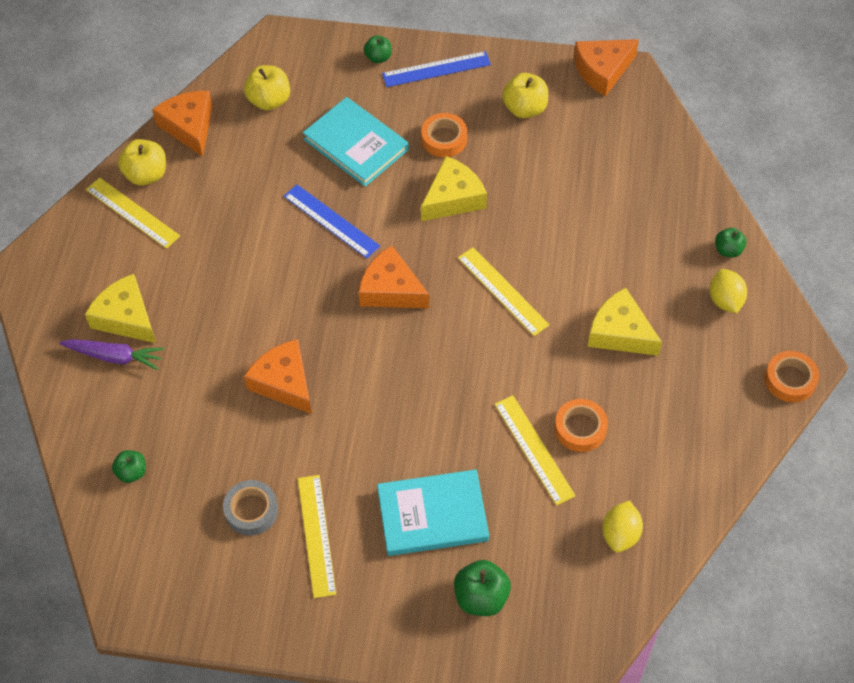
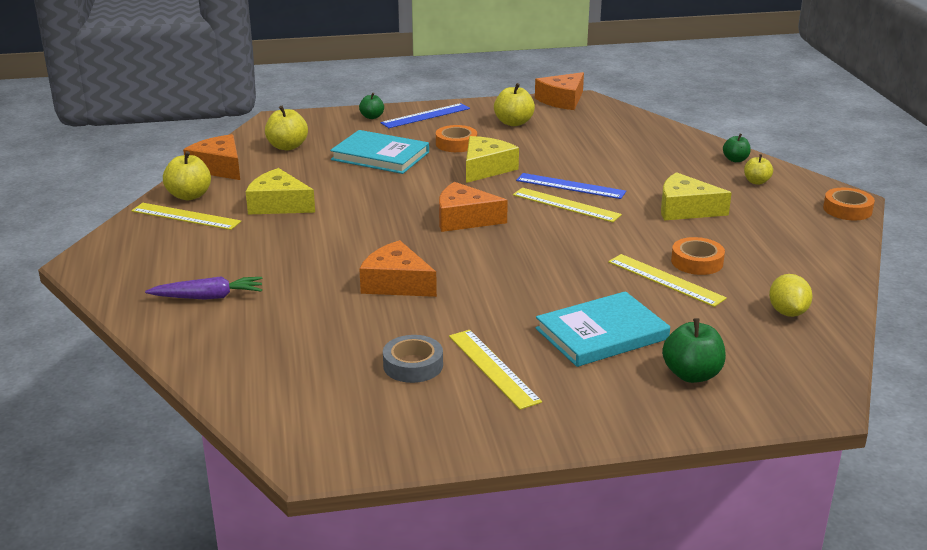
camera: 20 degrees left, 30 degrees down
(126, 317) = (209, 273): yellow cheese -> yellow cheese (278, 205)
(132, 472) = (265, 364): green apple -> none
(331, 221) = (383, 194): blue ruler -> blue ruler (570, 186)
(725, 300) = (756, 182): yellow lemon -> yellow apple

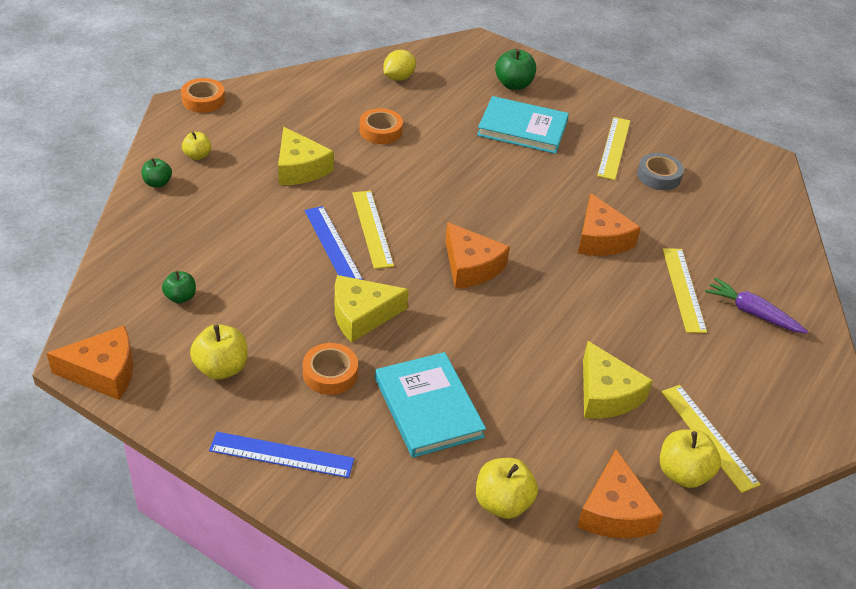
camera: 140 degrees left, 15 degrees up
(372, 117) = (339, 501): green apple -> green apple (180, 297)
(665, 280) = (423, 133): yellow ruler -> yellow ruler (683, 289)

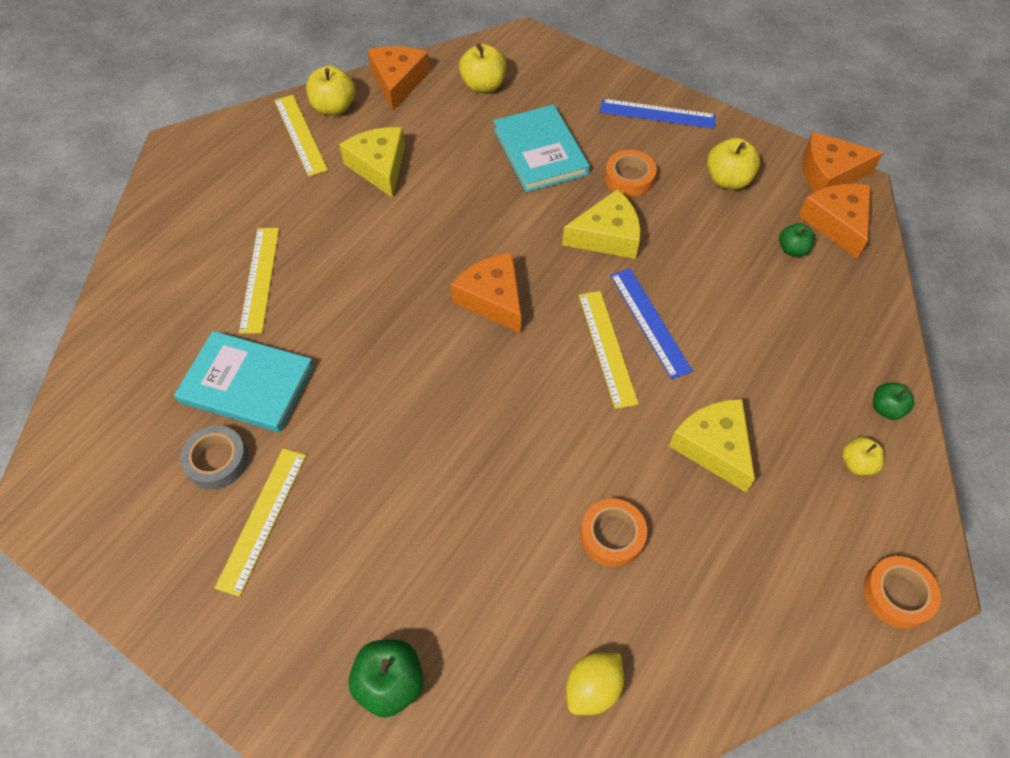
camera: 175 degrees left, 15 degrees up
(522, 128) = (394, 556): turquoise book -> turquoise book (247, 384)
(600, 239) = (332, 345): orange cheese -> orange cheese (837, 223)
(752, 313) = (197, 253): purple carrot -> none

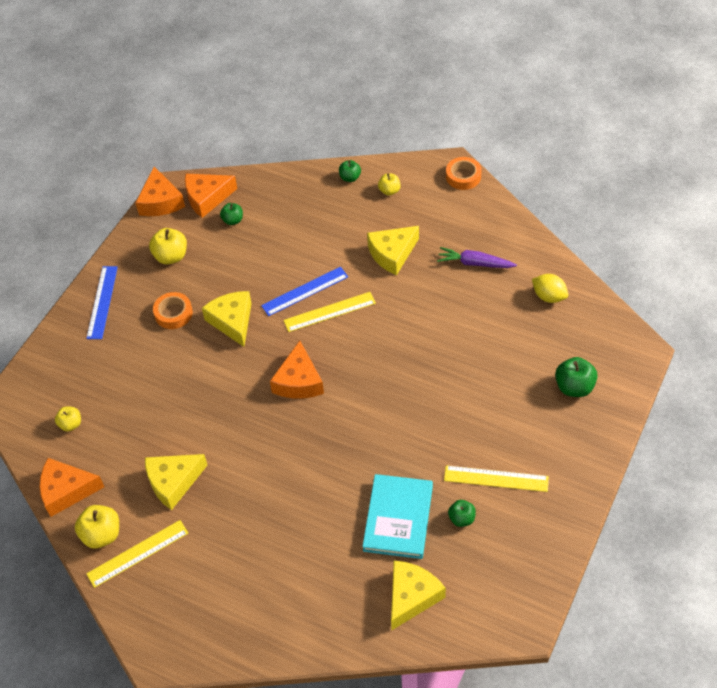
camera: 95 degrees left, 5 degrees down
(133, 382) = (411, 597): none -> yellow cheese
(217, 460) = (461, 518): grey tape -> green apple
(260, 279) = (302, 538): yellow ruler -> none
(483, 86) = (71, 424): yellow apple -> yellow apple, size x0.62
(493, 299) = (298, 381): orange cheese -> orange cheese turned 45 degrees counterclockwise
(540, 152) = (149, 373): turquoise book -> none
(612, 535) = (461, 296): orange tape -> none
(683, 573) = (475, 263): none -> purple carrot

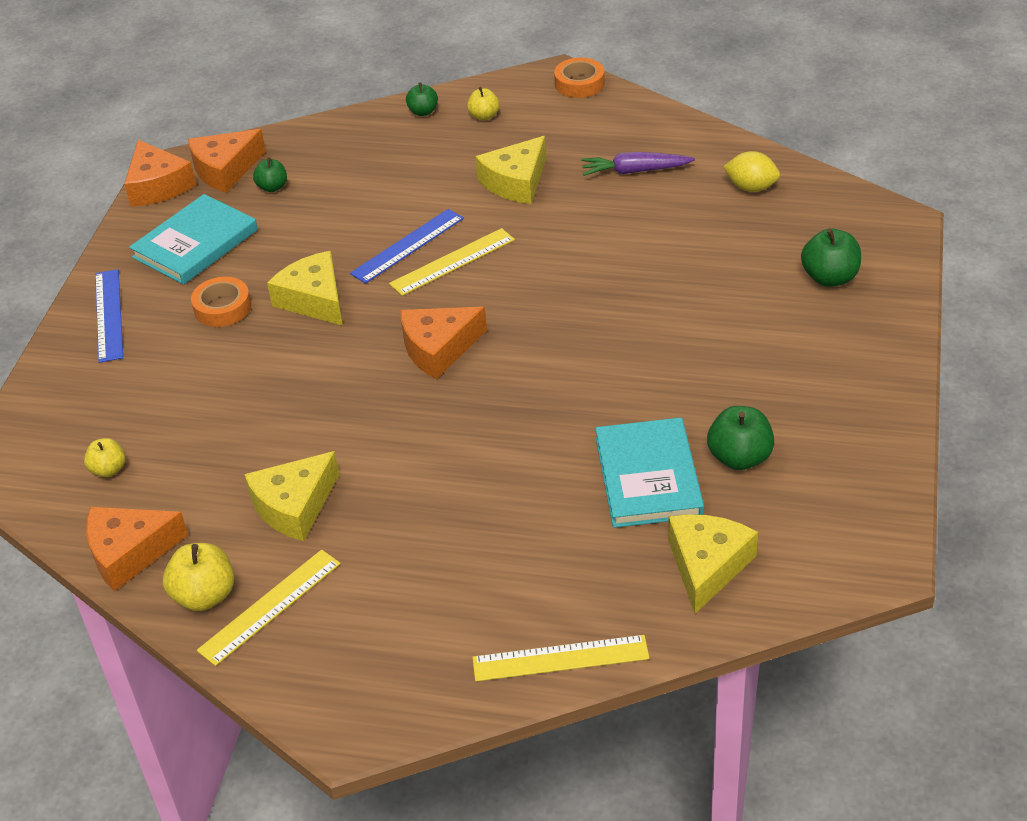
camera: 15 degrees left, 10 degrees down
(171, 256) = (195, 244): yellow apple -> turquoise book
(298, 381) = (438, 348): orange cheese -> orange cheese turned 75 degrees clockwise
(461, 518) = (739, 457): green apple -> green apple, size x1.60
(496, 479) = (768, 401): yellow ruler -> yellow ruler (560, 658)

